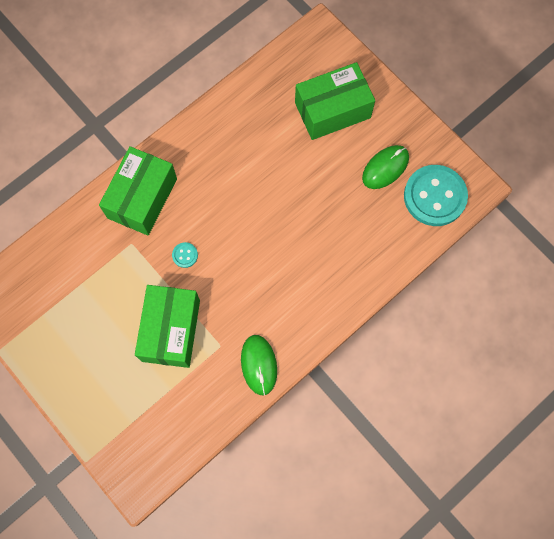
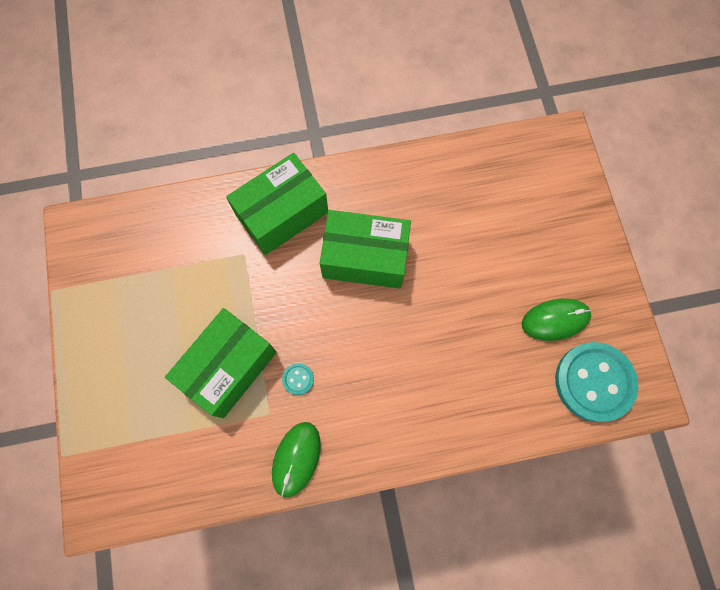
camera: 30 degrees right, 0 degrees up
(185, 255) = (289, 296): turquoise button -> turquoise button (298, 379)
(332, 110) = (531, 227): green box -> green box (365, 258)

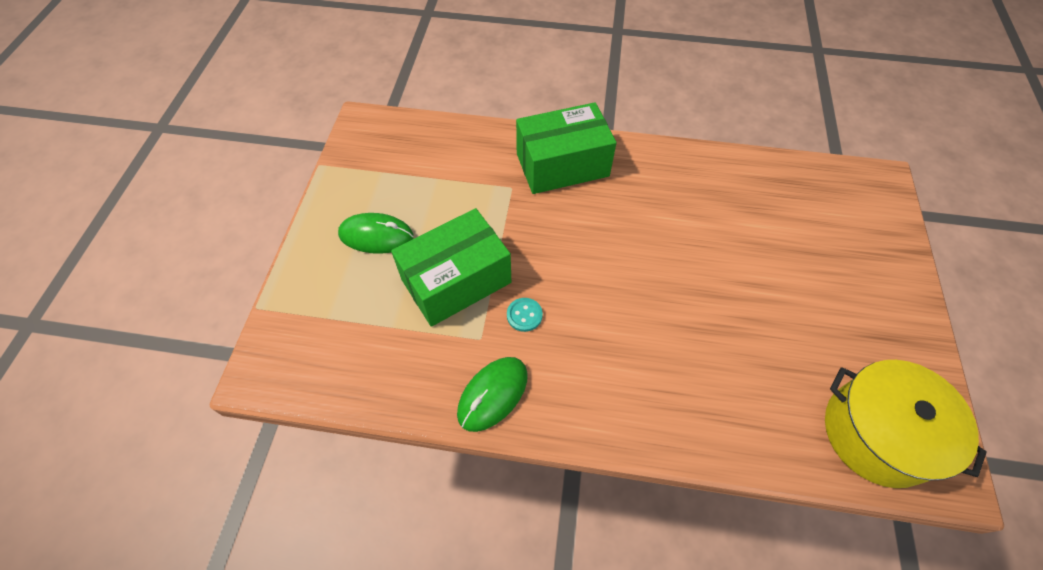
camera: 20 degrees right, 15 degrees down
(365, 258) = (634, 225): green box -> none
(555, 320) = (839, 350): green mouse -> green mouse (376, 236)
(594, 382) = (877, 433): turquoise button -> yellow pot

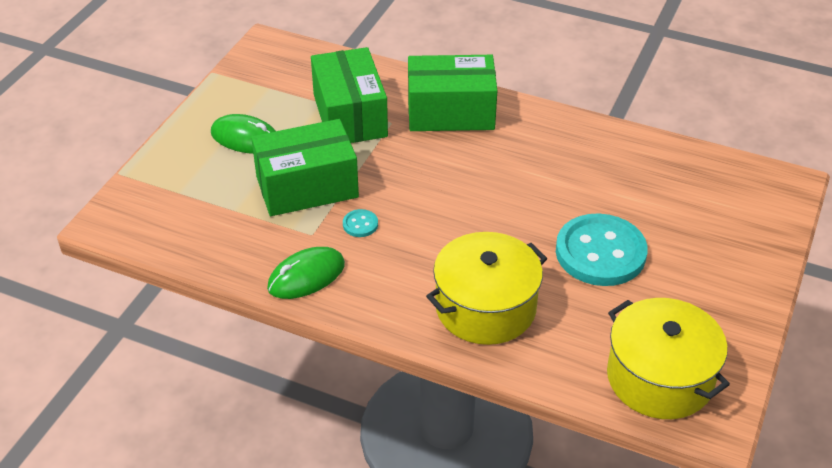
camera: 15 degrees right, 15 degrees down
(469, 188) = (349, 115): none -> green box
(682, 389) = (485, 307): none -> yellow pot
(760, 295) = (600, 253): none -> turquoise button

